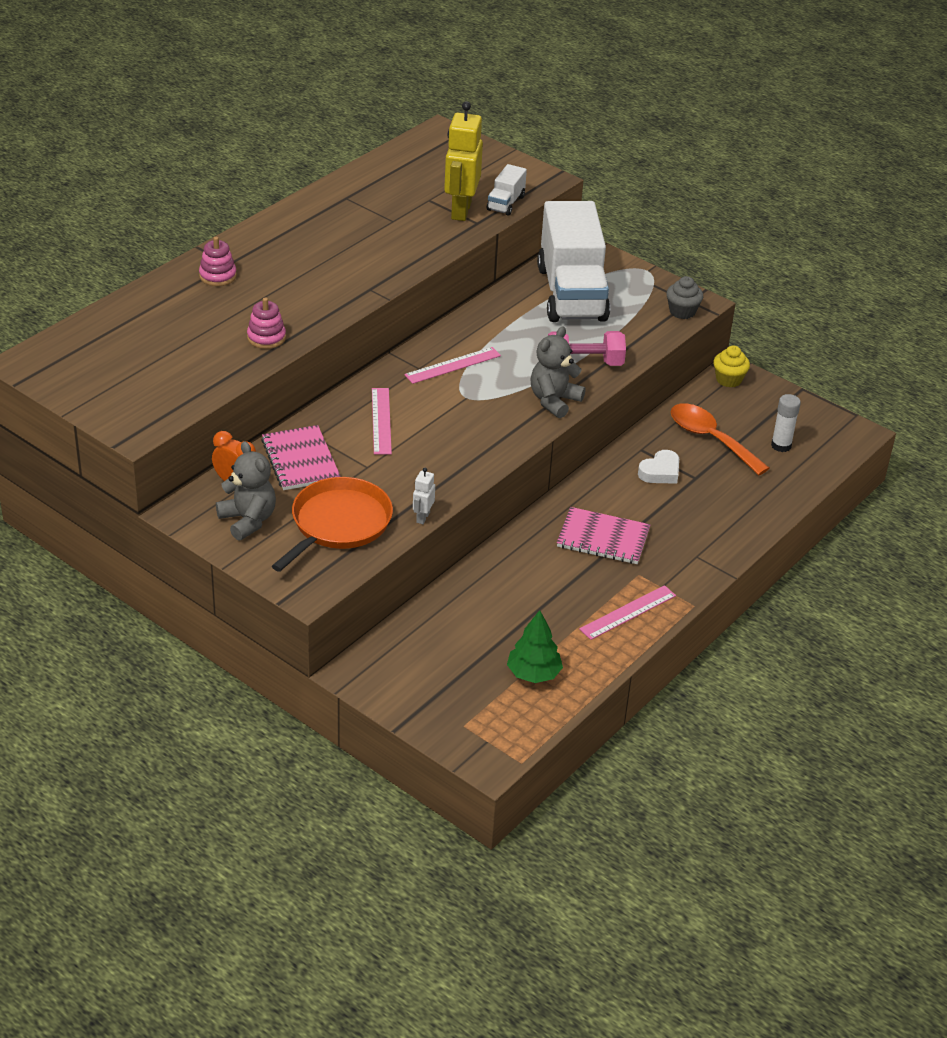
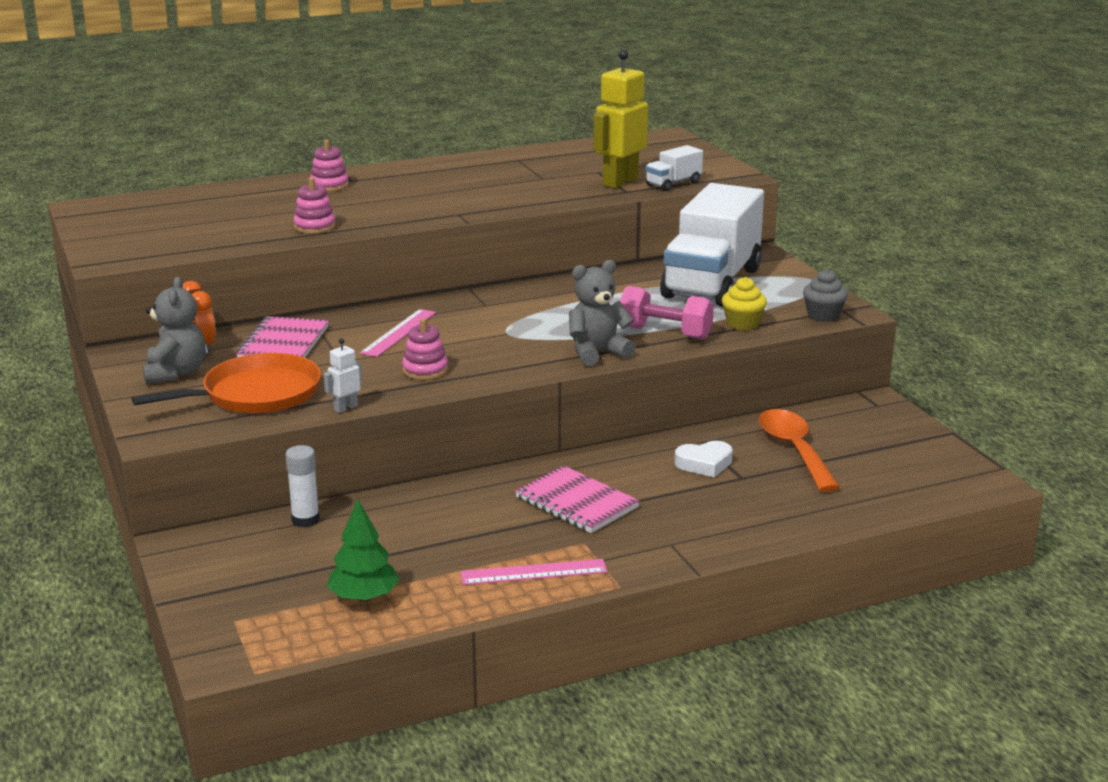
camera: 30 degrees right, 15 degrees down
(443, 458) = (425, 370): none -> pink stacking toy
(452, 365) = (522, 309): pink ruler -> none
(728, 380) = (866, 408): yellow cupcake -> yellow cupcake (742, 324)
(781, 445) = (877, 473): white glue stick -> white glue stick (305, 520)

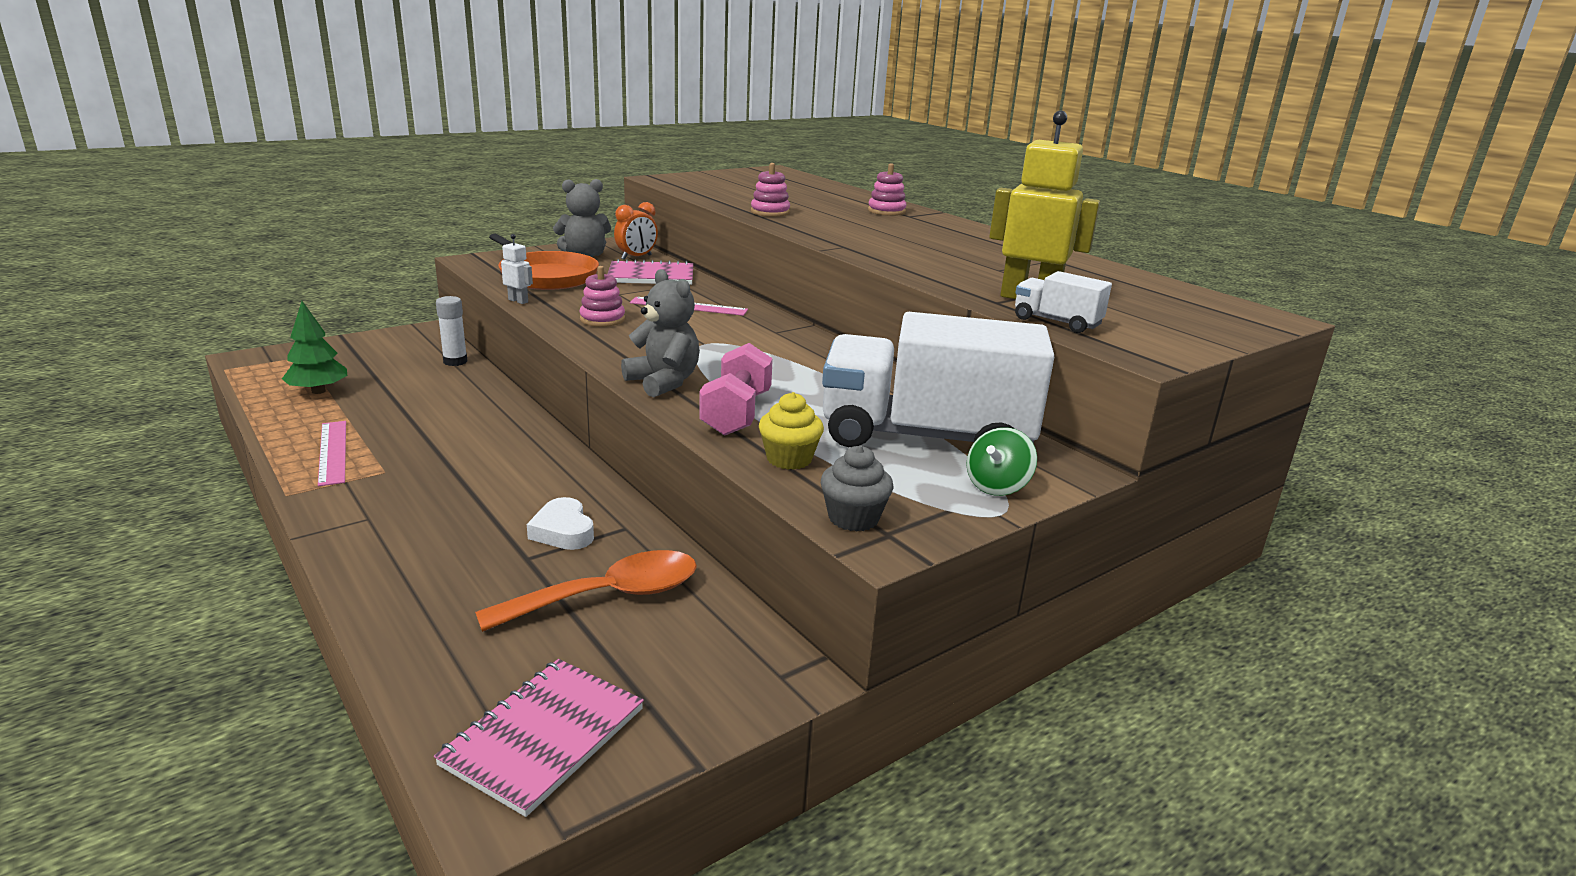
camera: 75 degrees right, 0 degrees up
(576, 503) = (471, 463): pink notebook -> pink notebook (543, 736)
(783, 276) = (997, 486): none -> green spinning top

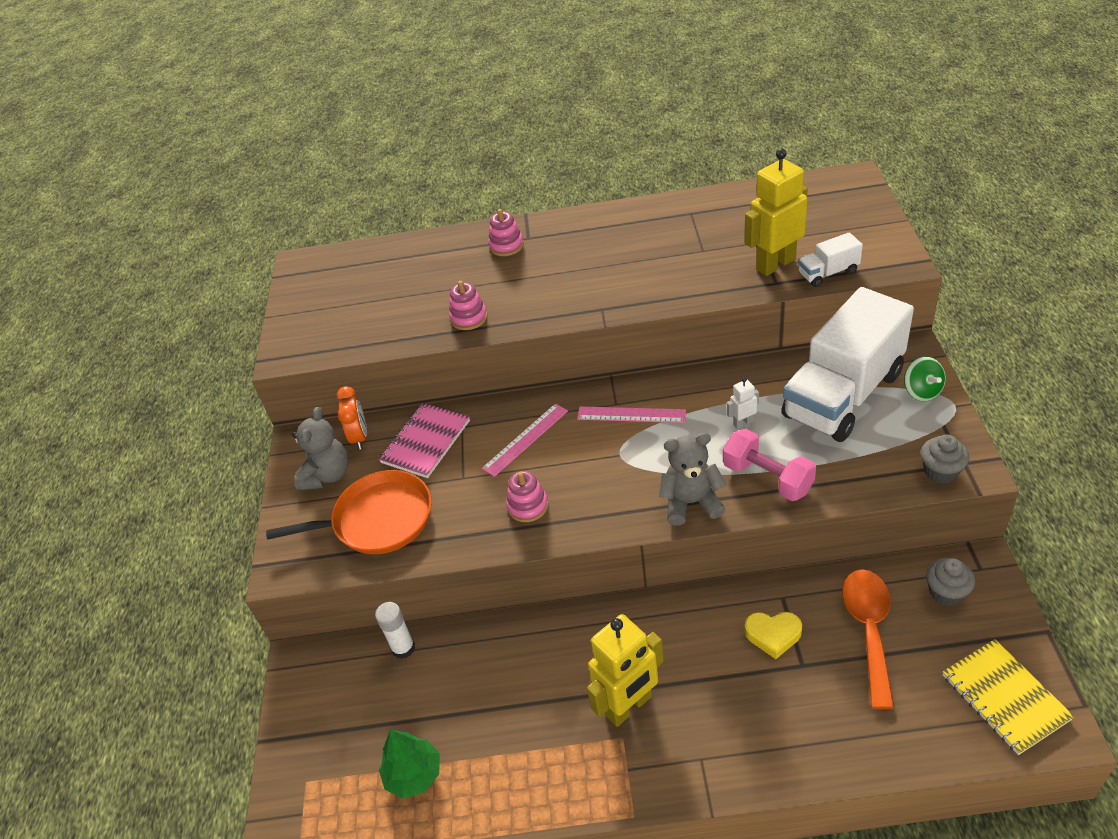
camera: 50 degrees left, 20 degrees up
(332, 452) = (564, 774): pink ruler -> pink ruler (631, 415)
(426, 467) = (629, 706): none -> yellow robot
(518, 301) = (441, 556): white robot -> white robot (743, 423)
(543, 736) = (1004, 697): pink notebook -> yellow notebook
(563, 531) = (773, 635): white heart -> yellow heart
(714, 650) = (946, 592): none -> grey cupcake
(789, 459) = (850, 474): yellow cupcake -> none

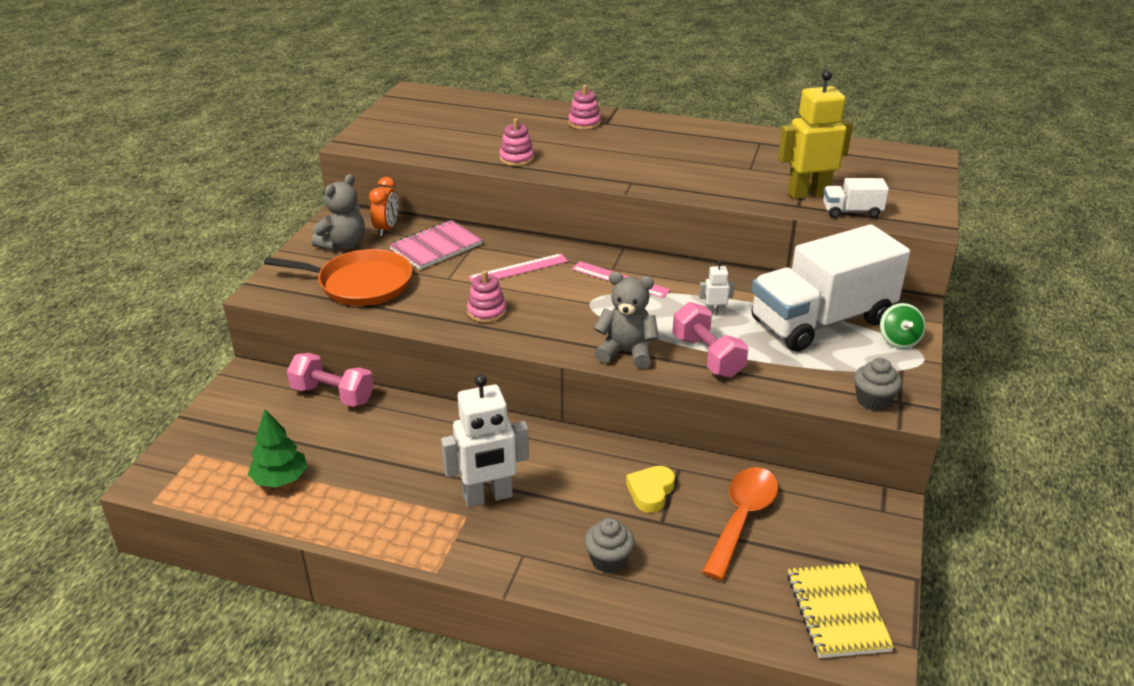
camera: 15 degrees right, 10 degrees down
(403, 648) = (333, 395): white glue stick -> pink dumbbell
(629, 706) = (488, 497): yellow robot -> white robot
(773, 635) = (650, 492): yellow heart -> yellow heart turned 90 degrees clockwise
(946, 592) = (836, 516): grey cupcake -> grey cupcake (608, 560)

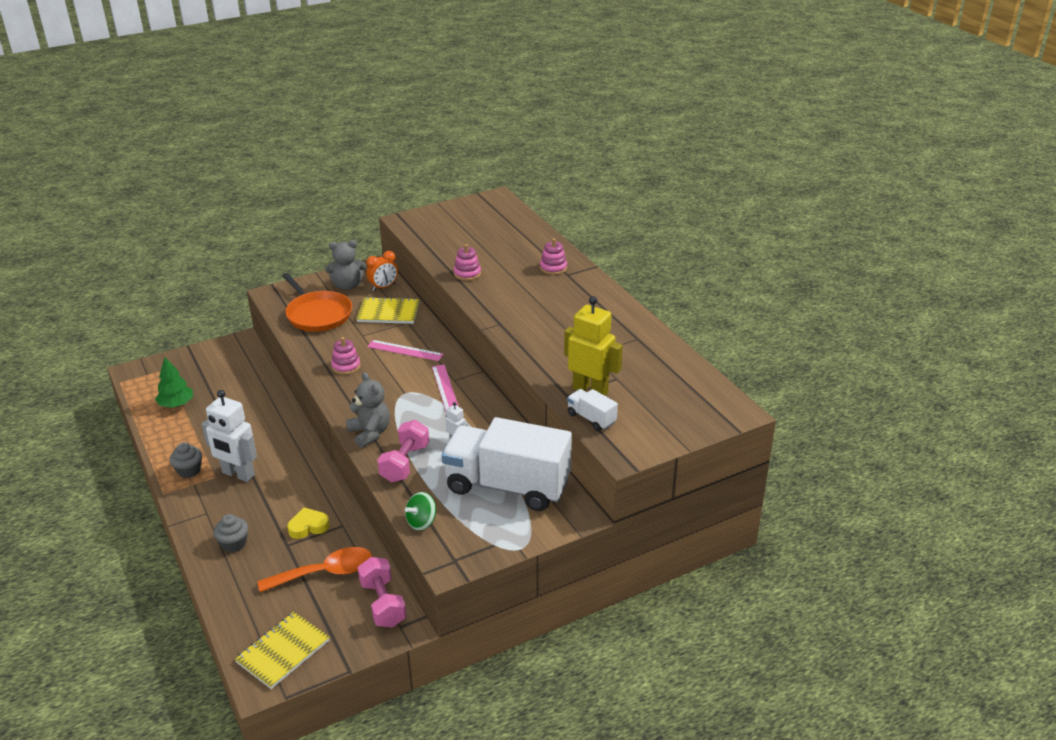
camera: 45 degrees right, 0 degrees up
(333, 395) = (259, 375): pink dumbbell -> pink dumbbell (383, 603)
(436, 247) = (388, 312): pink notebook -> yellow notebook
(873, 400) = (441, 549): grey cupcake -> grey cupcake (189, 470)
(899, 340) = (529, 528): green spinning top -> green spinning top (421, 522)

